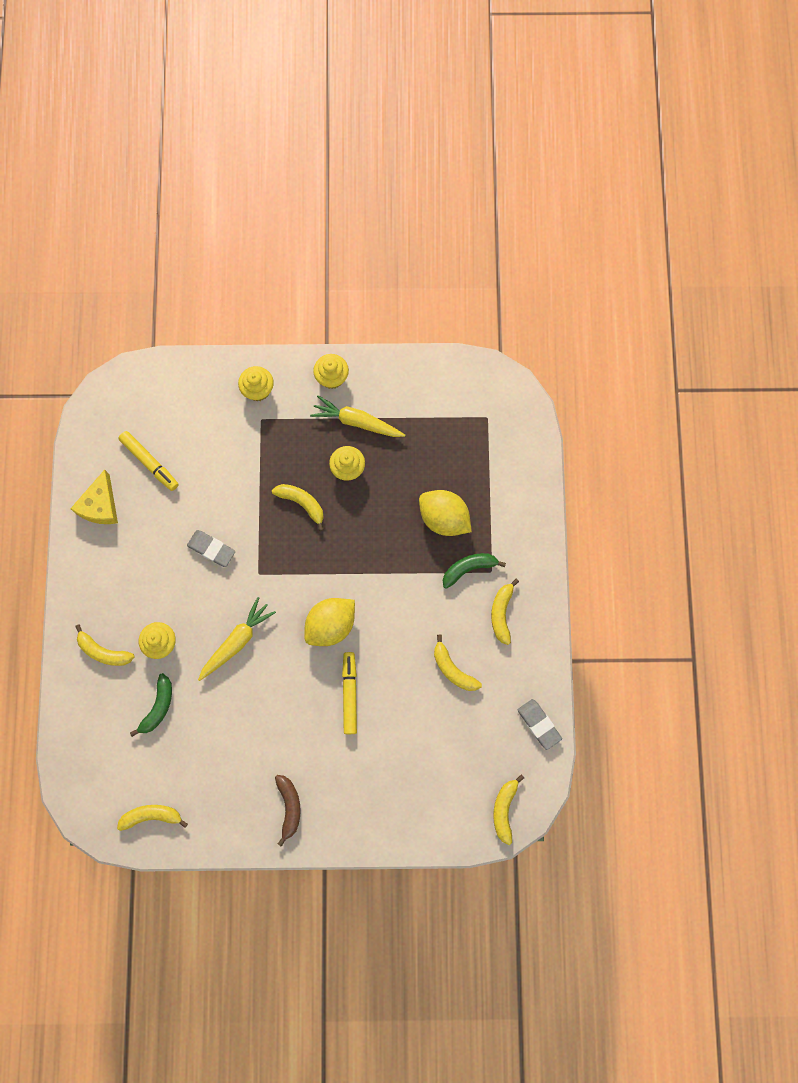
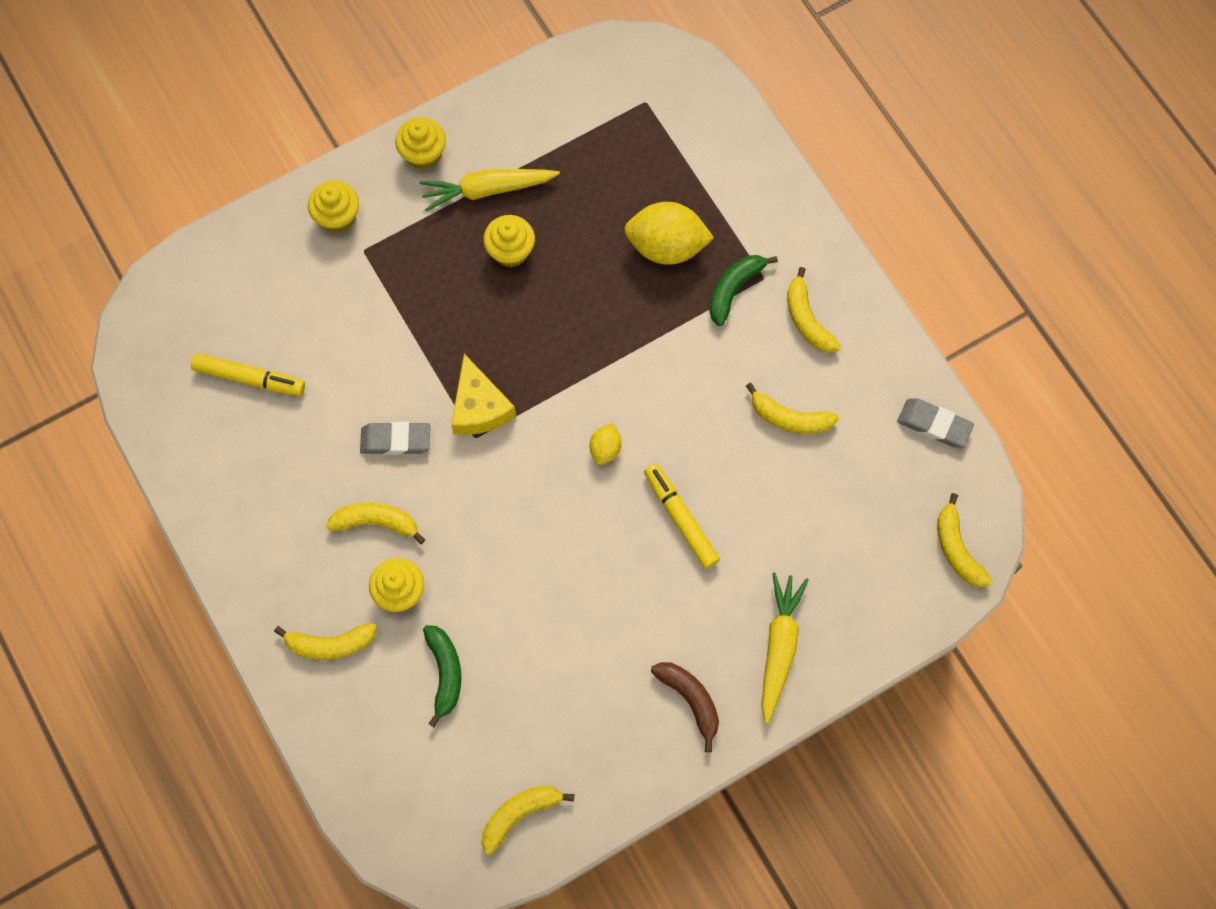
camera: 30 degrees left, 5 degrees down
(100, 505) = (215, 465): yellow cheese -> yellow cheese (479, 407)
(237, 641) = (497, 535): yellow carrot -> yellow carrot (779, 647)
(302, 503) = (478, 323): yellow banana -> yellow banana (376, 522)
(331, 625) = (605, 449): yellow lemon -> yellow lemon, size x0.50

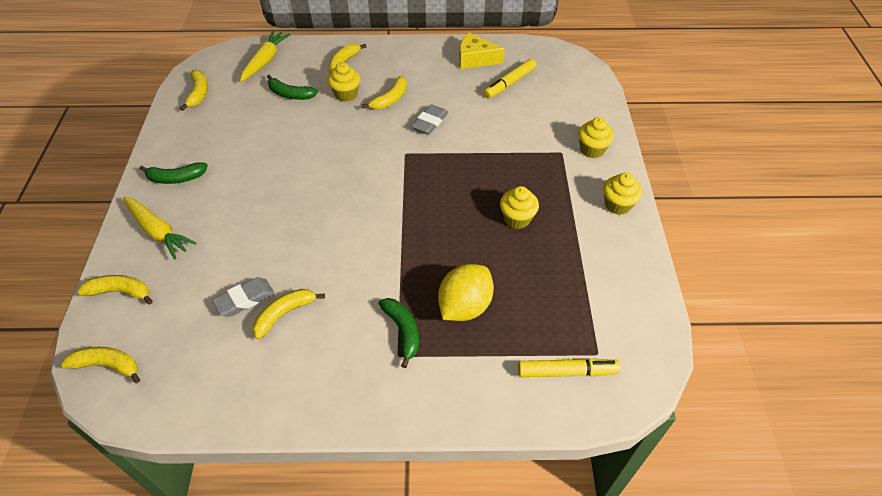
camera: 120 degrees right, 20 degrees down
(479, 407) = (422, 162): yellow cheese -> yellow cheese (475, 59)
(487, 190) = (571, 226): yellow carrot -> yellow carrot (265, 61)
(605, 449) = (349, 206): yellow lemon -> none
(680, 518) = (275, 222): yellow marker -> yellow marker (567, 372)
(690, 700) = (176, 178): brown banana -> green banana
(807, 319) = (345, 366): yellow banana -> yellow banana (120, 292)
(934, 424) = (198, 406): grey eraser -> grey eraser (245, 299)

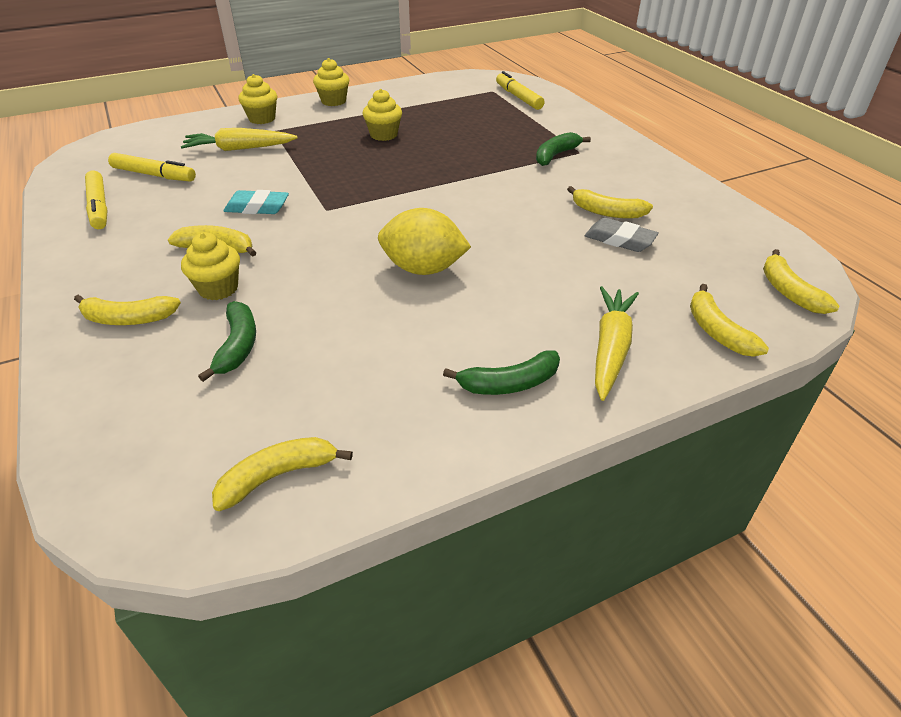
camera: 115 degrees left, 10 degrees down
(176, 178) = (509, 383): green banana -> green banana turned 105 degrees clockwise
(265, 61) = (134, 423): yellow carrot -> yellow carrot (239, 149)
(430, 122) = (257, 207): grey eraser -> turquoise eraser
(464, 306) = (503, 137): yellow lemon -> yellow lemon (423, 269)
(475, 59) = (99, 207): yellow cheese -> yellow marker

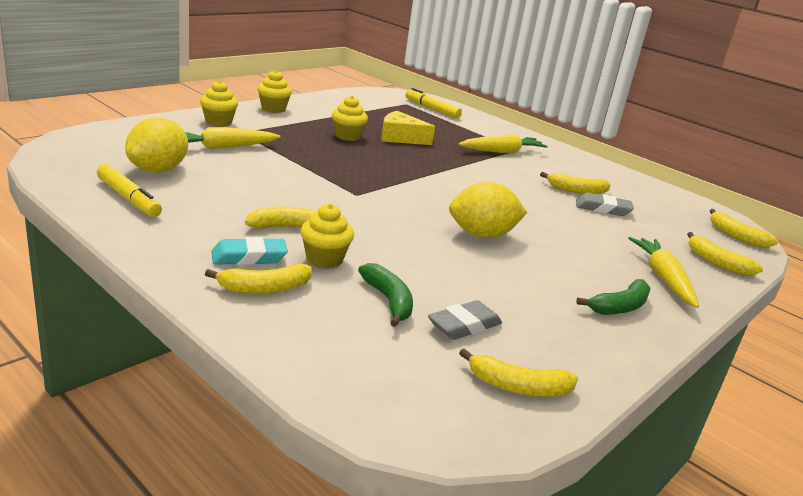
camera: 25 degrees left, 15 degrees down
(154, 175) = (158, 170): yellow marker -> yellow lemon
(257, 207) = (292, 194): turquoise eraser -> turquoise eraser (249, 257)
(278, 476) = (518, 387): yellow banana -> yellow banana turned 120 degrees counterclockwise
(291, 387) = (464, 325): none -> grey eraser
(444, 136) = (400, 138): none -> yellow cheese
(556, 155) = (502, 152): green banana -> yellow carrot

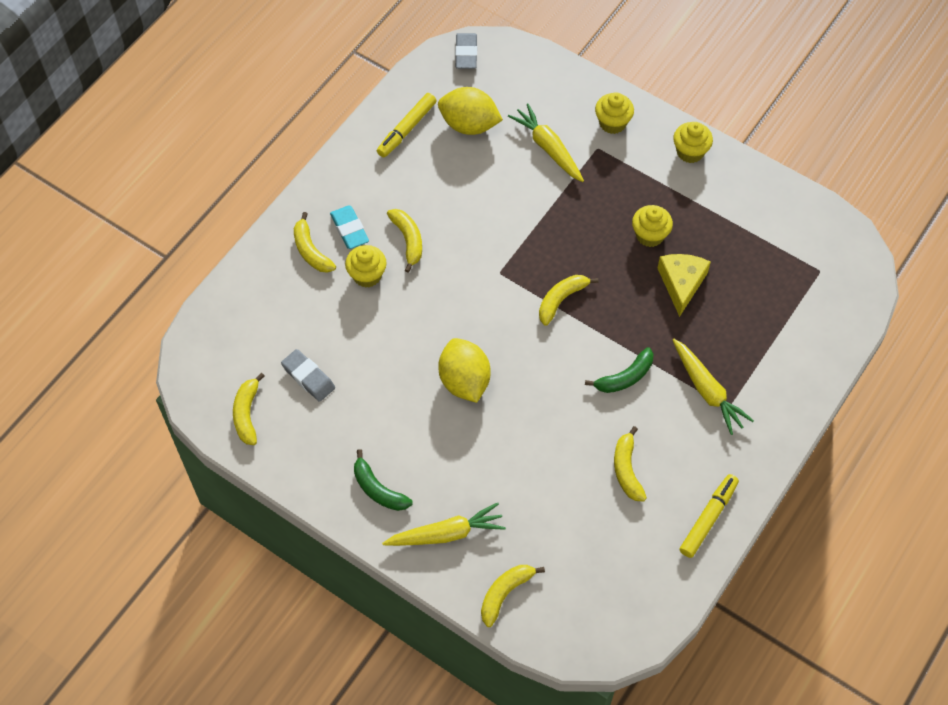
camera: 85 degrees right, 35 degrees up
(388, 301) = (323, 326): green banana -> green banana (625, 377)
(432, 109) = (821, 301): yellow marker -> yellow marker (708, 518)
(602, 208) = (588, 494): grey eraser -> grey eraser (466, 54)
(735, 236) = (587, 631): yellow banana -> yellow banana (561, 300)

